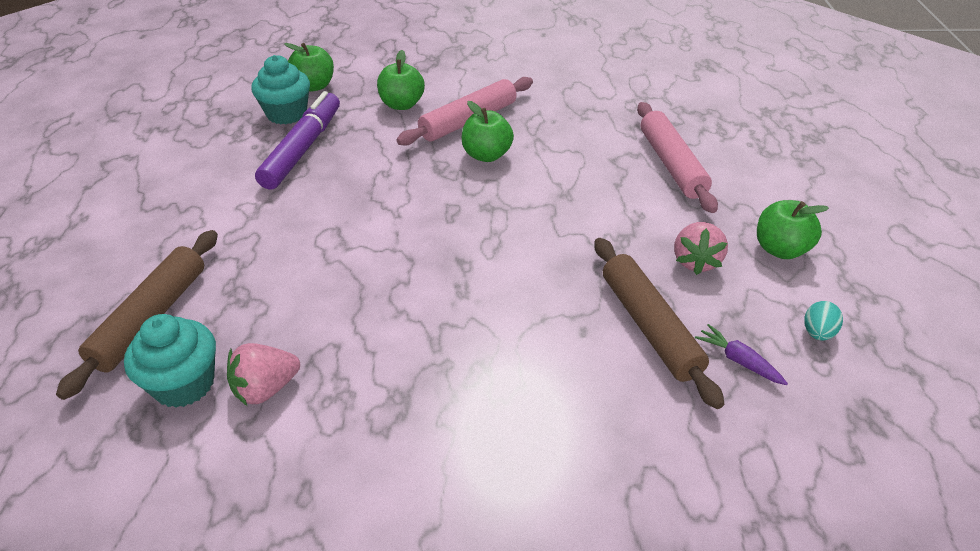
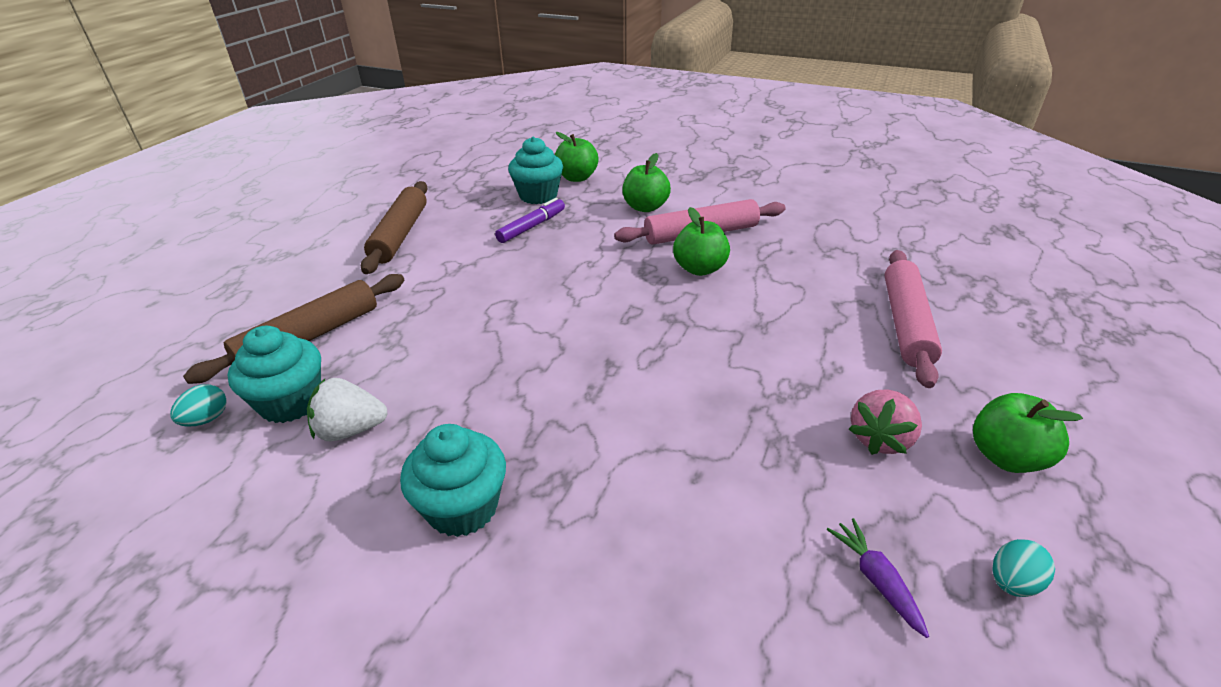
camera: 25 degrees right, 5 degrees down
(106, 427) = (207, 419): none -> turquoise egg
(266, 389) = (350, 430): pink strawberry -> white strawberry
(303, 149) = (532, 227): purple marker -> purple marker, size x0.60
(416, 416) = (463, 507): none -> turquoise cupcake
(649, 326) = (778, 497): brown rolling pin -> brown rolling pin (400, 235)

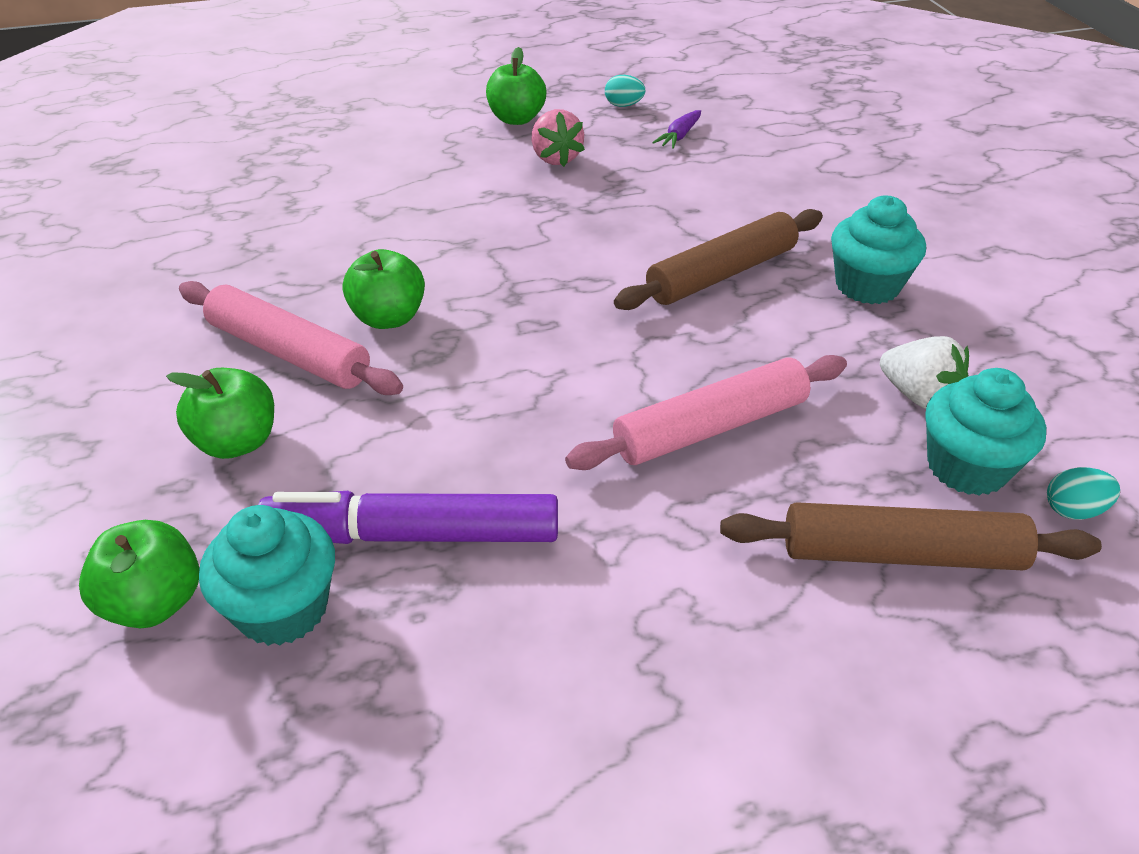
camera: 130 degrees left, 5 degrees up
(400, 235) = (603, 703): brown rolling pin -> brown rolling pin (721, 274)
(532, 227) = (413, 534): purple marker -> purple marker, size x1.66
(880, 439) = (556, 158): pink strawberry -> pink strawberry turned 75 degrees clockwise
(905, 323) = (379, 178): pink rolling pin -> pink rolling pin (710, 428)

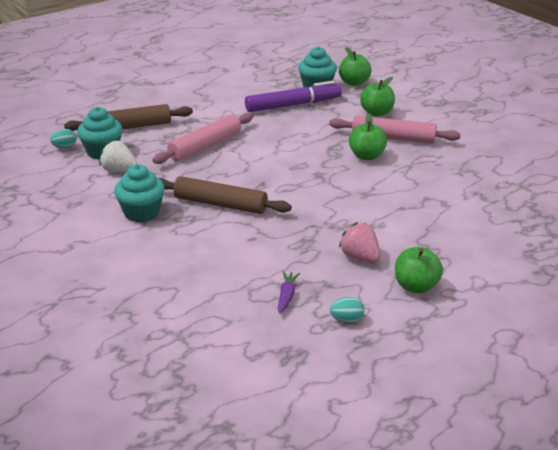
camera: 160 degrees right, 10 degrees down
(721, 274) = (221, 204): brown rolling pin -> brown rolling pin turned 75 degrees clockwise

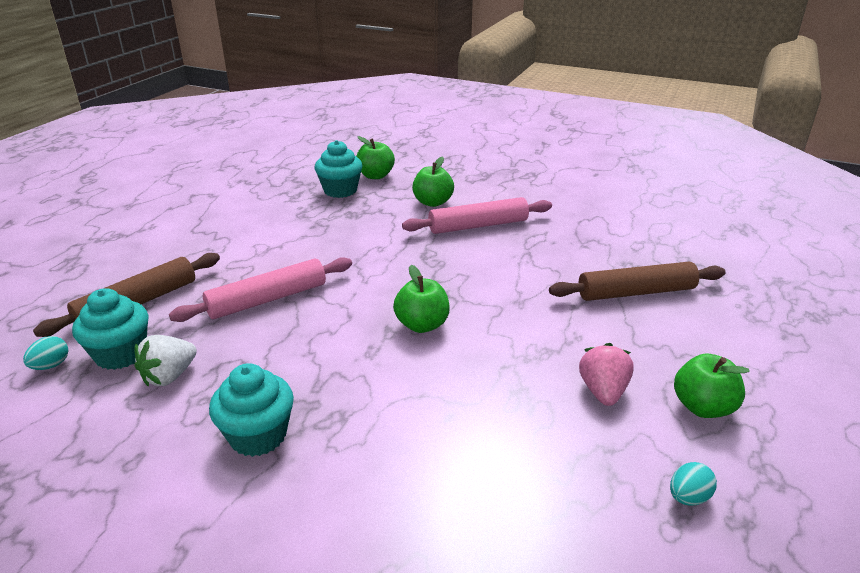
camera: 30 degrees left, 0 degrees up
(119, 171) = (169, 376): white strawberry -> white strawberry turned 45 degrees counterclockwise
(205, 146) = (267, 299): pink rolling pin -> pink rolling pin turned 45 degrees clockwise
(221, 204) = (361, 378): brown rolling pin -> brown rolling pin (636, 292)
(287, 296) = (581, 493): purple carrot -> none
(293, 105) = (332, 217): purple marker -> none
(360, 257) = (603, 391): pink strawberry -> pink strawberry turned 75 degrees clockwise
(366, 156) = (473, 255): green apple -> green apple (422, 325)

